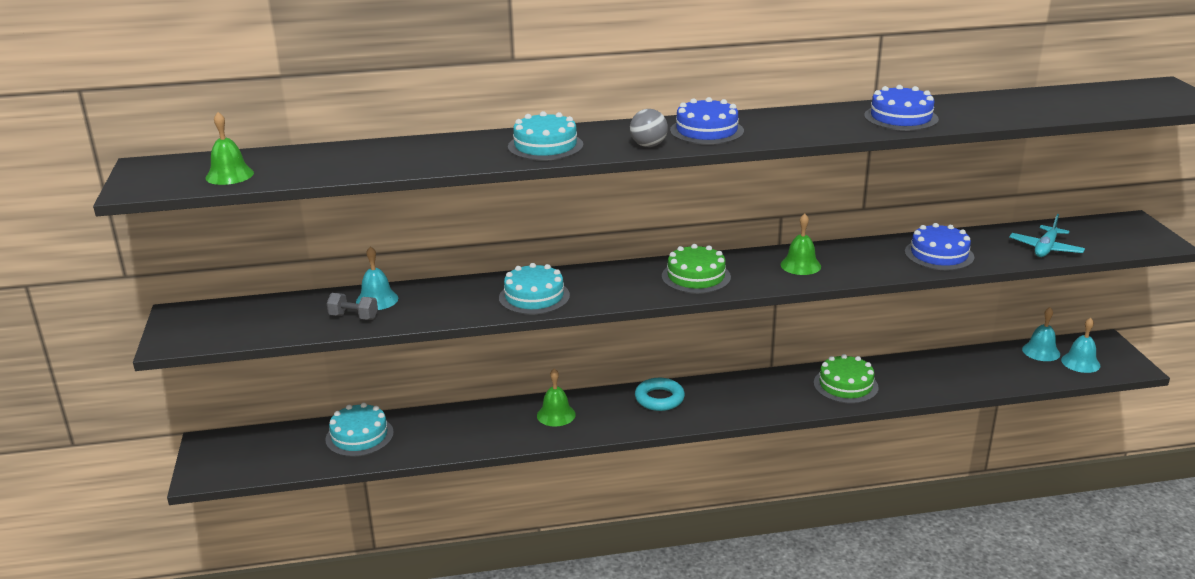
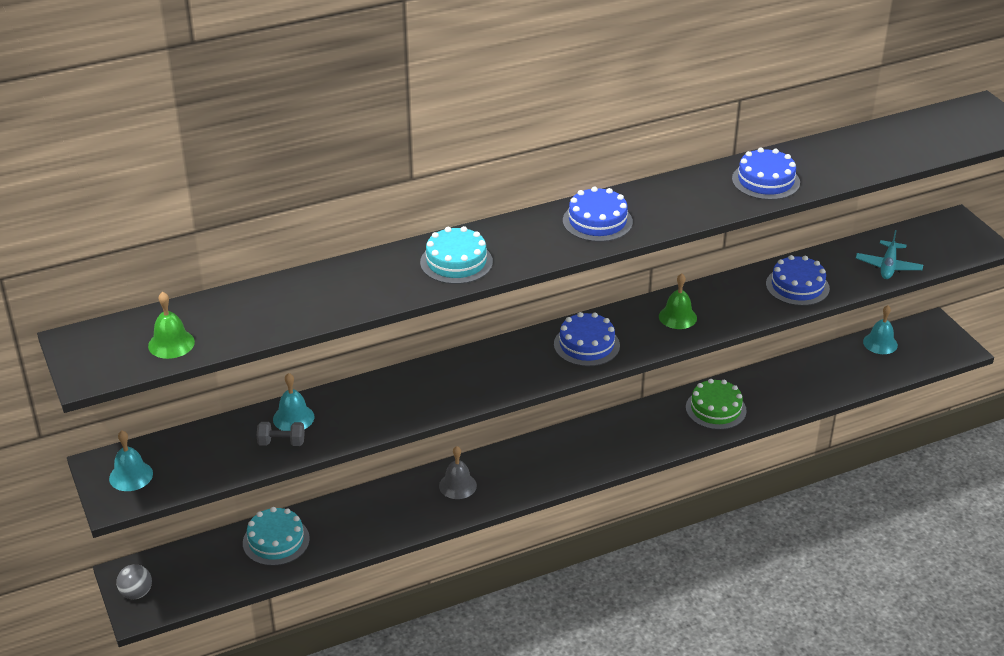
camera: 15 degrees left, 10 degrees up
(534, 297) = (444, 392): turquoise cake -> none
(556, 415) = (457, 485): green bell -> grey bell
(648, 145) = (552, 249): grey ball -> grey ball (136, 593)
(659, 399) = (549, 451): turquoise ring -> none
(696, 277) = (586, 345): green cake -> blue cake
(1080, 362) = (916, 351): turquoise bell -> turquoise bell (131, 476)

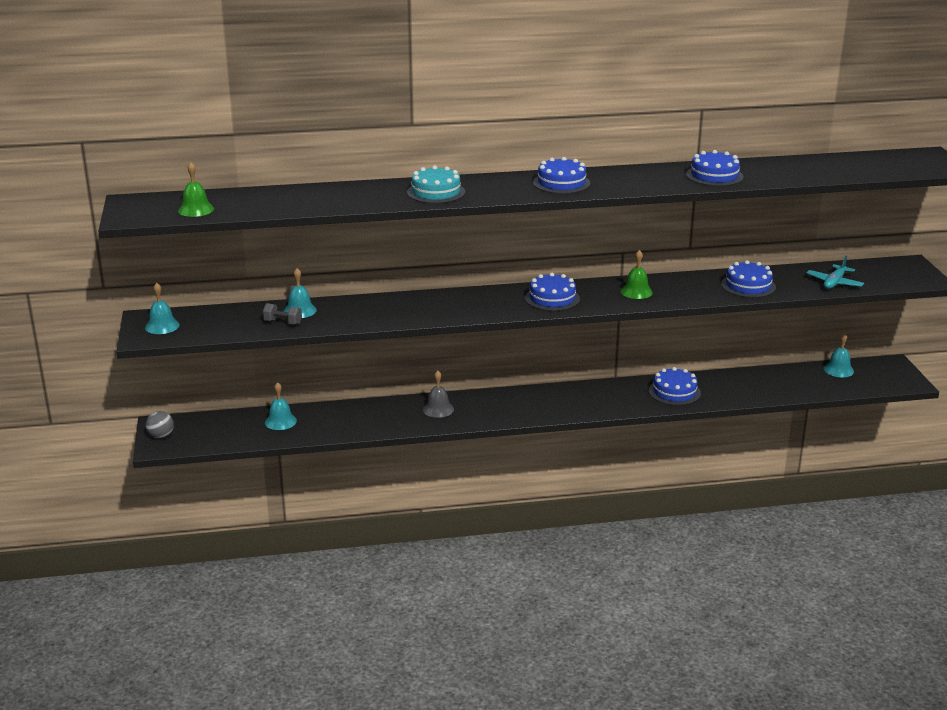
camera: 15 degrees right, 10 degrees down
(276, 541) = (280, 421): turquoise cake -> turquoise bell
(716, 409) = (674, 392): green cake -> blue cake

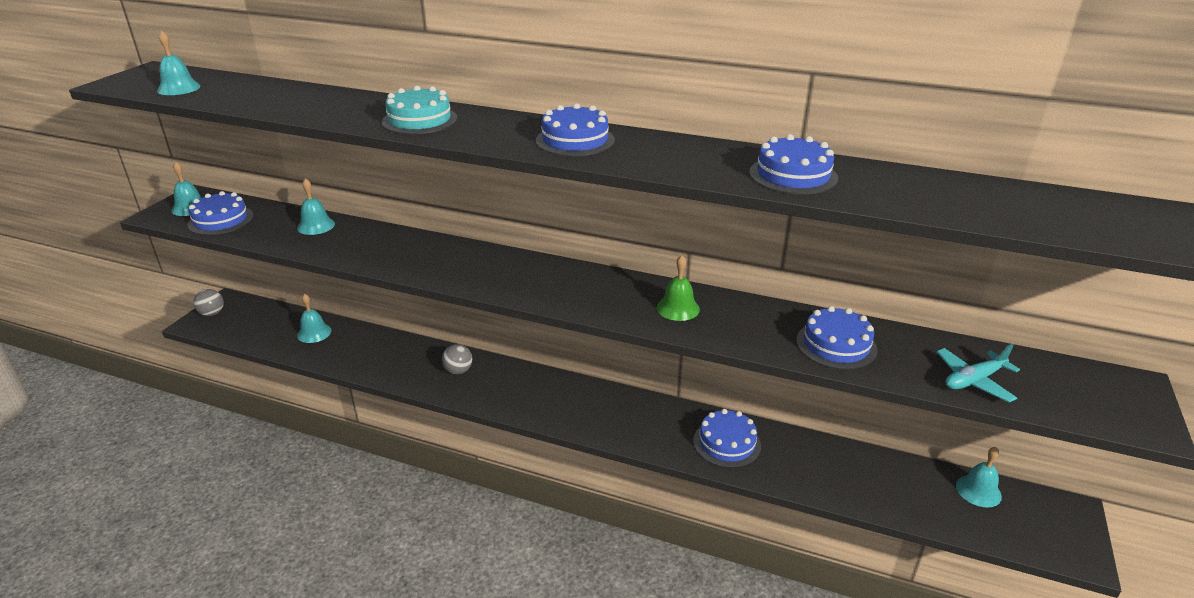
camera: 30 degrees right, 5 degrees up
(196, 209) = (179, 88): green bell -> turquoise bell
(283, 322) = (282, 234): grey dumbbell -> none
(438, 409) = (458, 370): grey bell -> grey ball
(552, 298) = (569, 287): blue cake -> blue cake (221, 220)

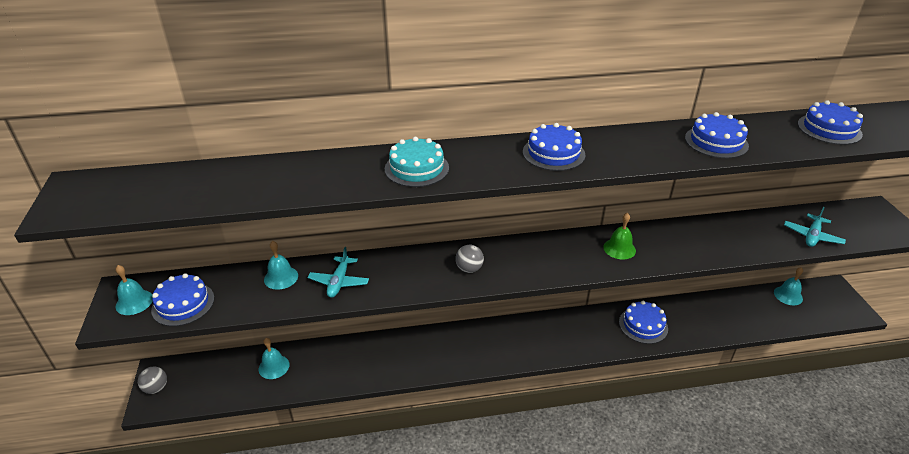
camera: 30 degrees left, 5 degrees up
(179, 88) = (141, 198): turquoise bell -> none
(358, 244) = (339, 282): none -> turquoise plane
(458, 370) = (424, 349): grey ball -> grey ball (469, 269)
(836, 345) = (728, 240): blue cake -> blue cake (829, 129)

